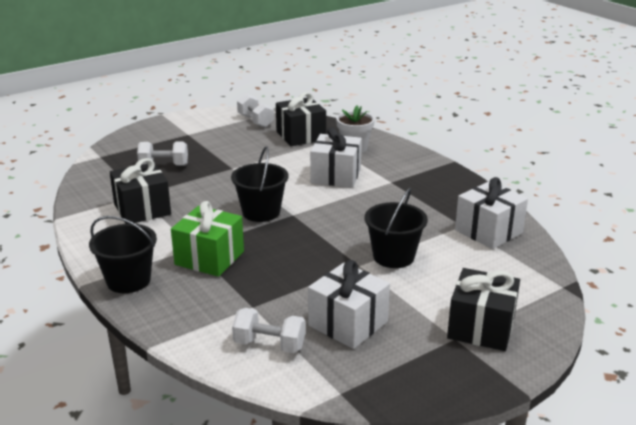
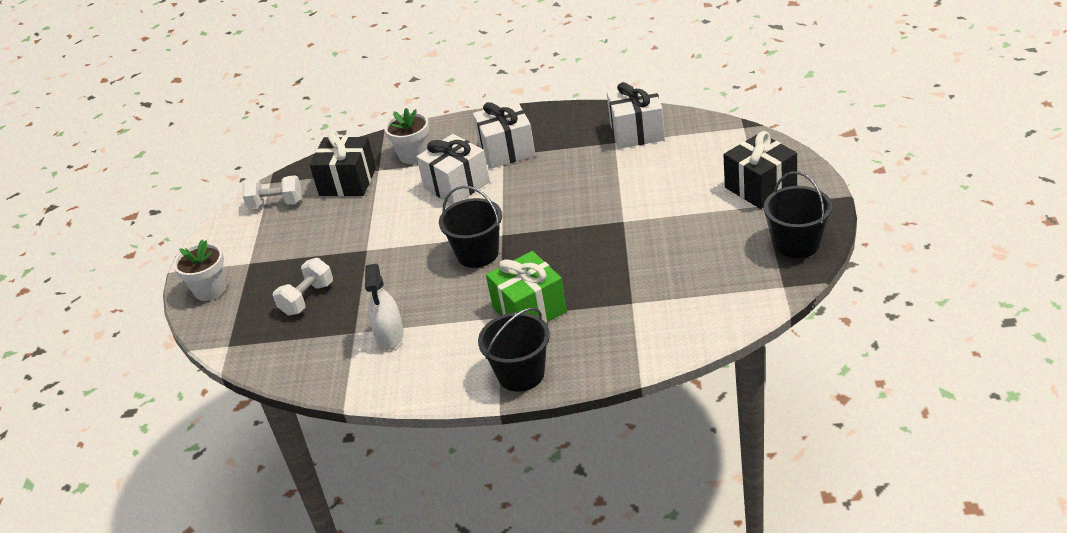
camera: 50 degrees left, 10 degrees up
(142, 209) = (390, 336): black gift -> white spray bottle
(152, 132) = (210, 290): none -> white flower pot
(269, 345) = (694, 307): white dumbbell -> none
(348, 323) = (700, 254): white gift -> white gift (507, 150)
(393, 256) = (627, 197): black bucket -> black bucket (797, 244)

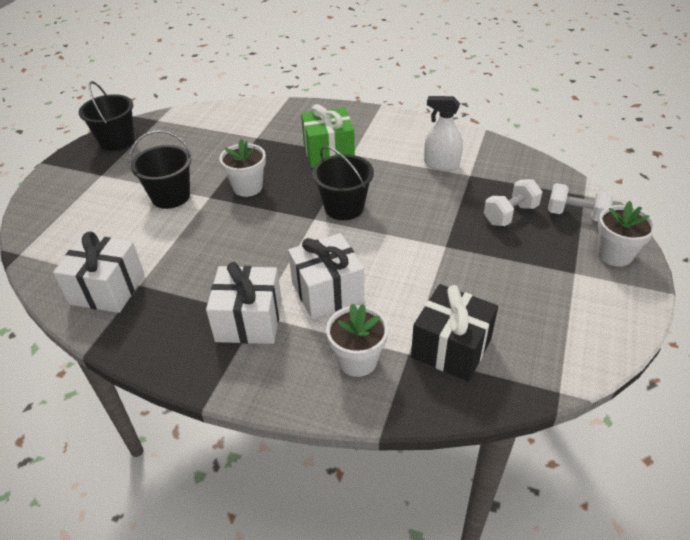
camera: 165 degrees left, 5 degrees up
(276, 203) = (548, 347): white dumbbell -> white dumbbell (576, 215)
(390, 336) = (441, 164): white spray bottle -> white spray bottle turned 90 degrees counterclockwise
(521, 374) = (357, 117): black bucket -> black bucket (170, 196)
(591, 242) = (247, 187): none -> white flower pot
(760, 187) = (84, 189): black gift -> none

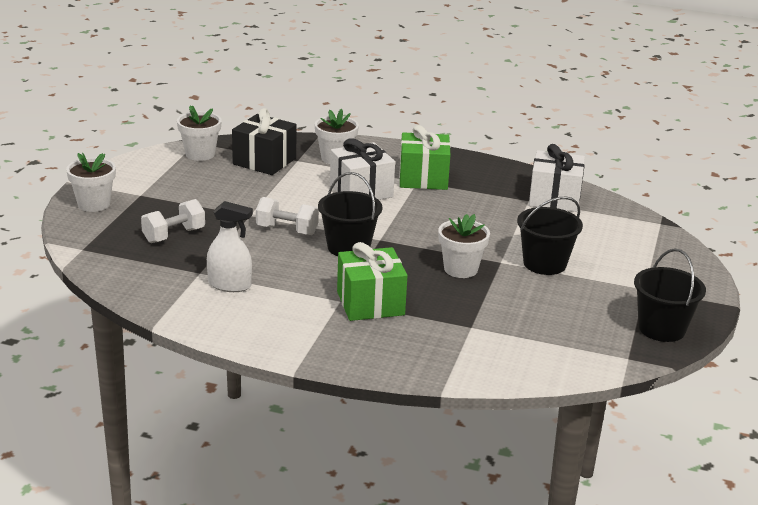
camera: 175 degrees right, 15 degrees down
(249, 320) = (423, 178): white gift -> green gift
(541, 360) = (200, 154): none -> white flower pot
(576, 215) = (106, 233): white dumbbell -> white dumbbell (287, 230)

